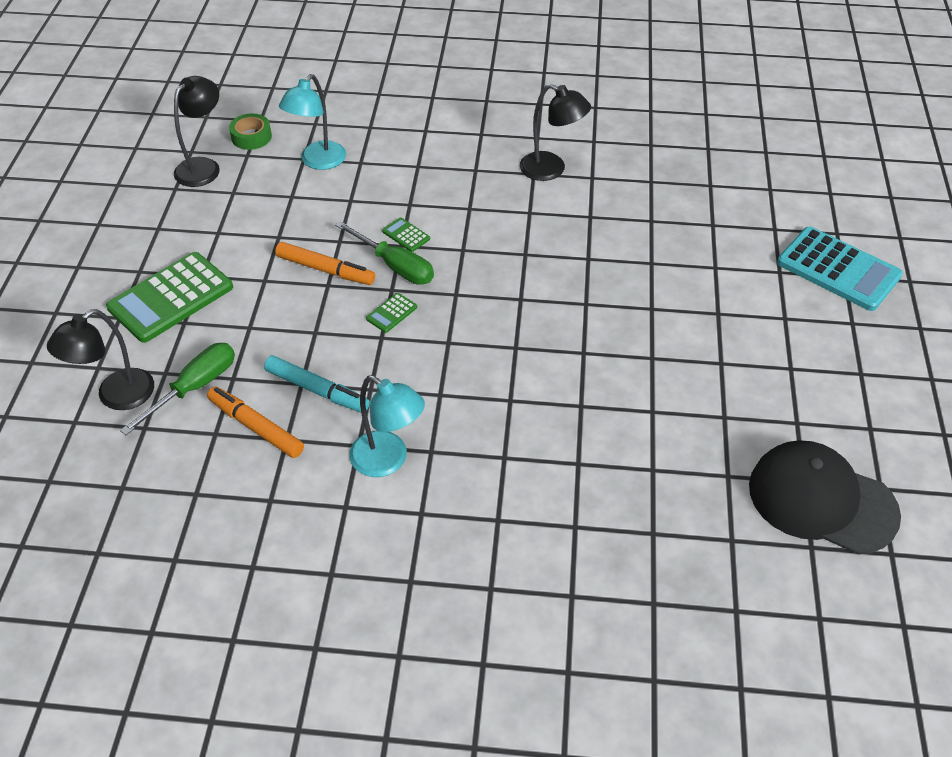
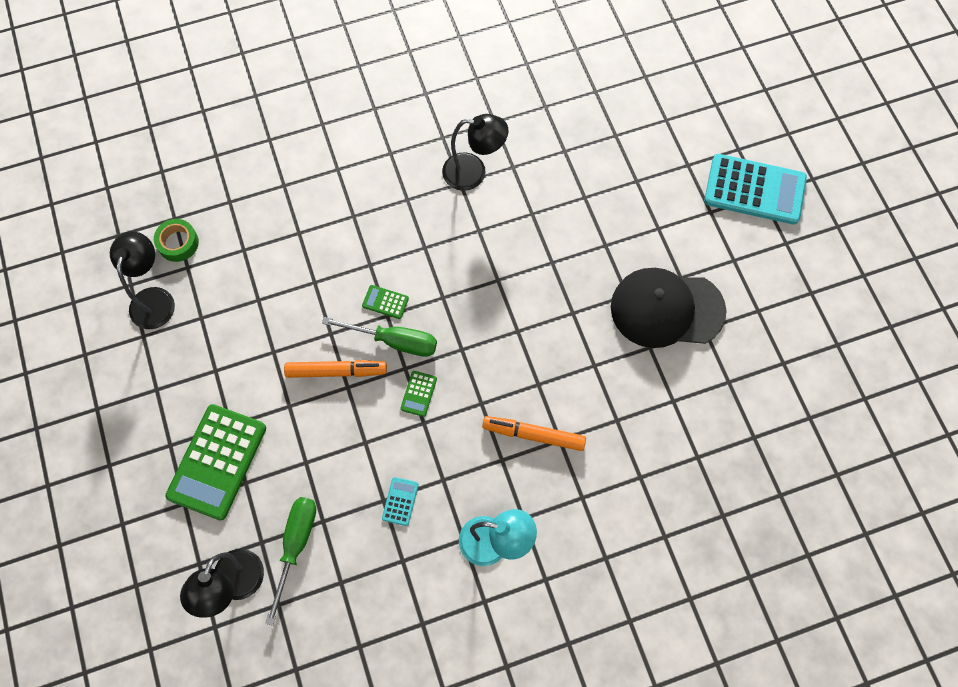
camera: 25 degrees left, 20 degrees up
(256, 427) = (371, 561): orange marker -> orange marker (533, 435)
(317, 390) = (400, 501): turquoise marker -> turquoise calculator
(318, 161) = (259, 248): turquoise lamp -> none
(821, 500) = (828, 429): black cap -> black cap (666, 309)

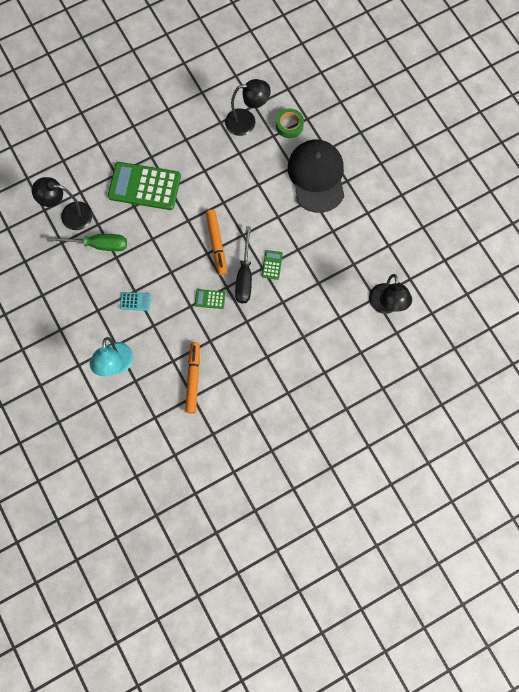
camera: 80 degrees right, 5 degrees up
(394, 341) = (244, 276): green screwdriver -> black screwdriver
(666, 309) = (303, 459): black cap -> black cap (317, 176)
(754, 190) = (417, 517): turquoise calculator -> none

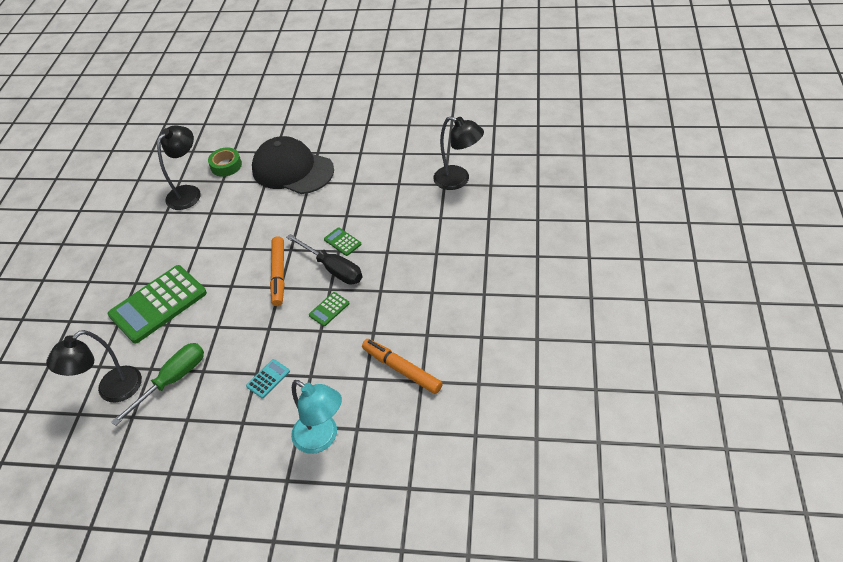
camera: 50 degrees left, 25 degrees down
(216, 244) = (278, 274): orange marker -> orange marker turned 60 degrees clockwise

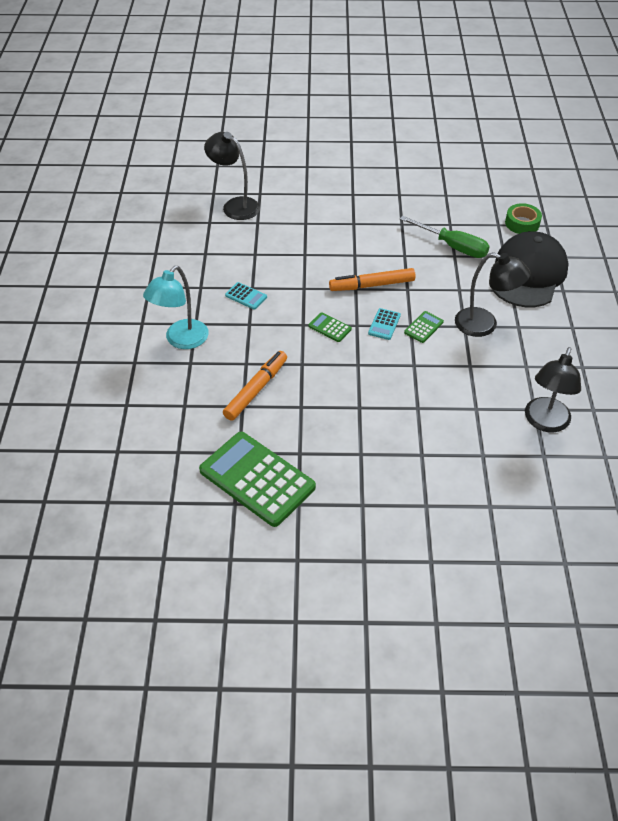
camera: 80 degrees right, 0 degrees up
(158, 304) = (328, 213): green calculator -> green calculator (257, 479)
(172, 380) = (245, 237): green screwdriver -> green screwdriver (453, 246)
(188, 192) = (476, 204): black lamp -> black lamp (484, 325)
(333, 269) = (384, 324): black screwdriver -> turquoise calculator

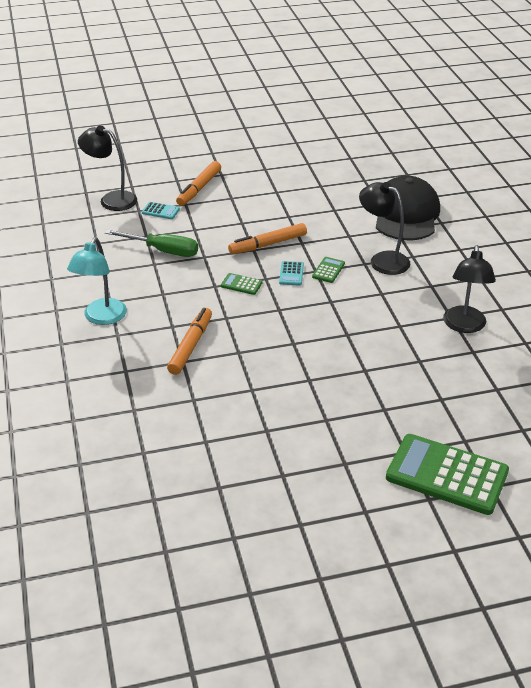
camera: 15 degrees left, 10 degrees down
(246, 296) = (151, 272): turquoise calculator -> turquoise calculator (160, 211)
(257, 479) = (220, 417): green calculator -> green calculator (447, 475)
(325, 207) = (199, 188): none -> orange marker
(453, 246) = (330, 203): green screwdriver -> green screwdriver (163, 251)
(484, 325) = (382, 260): black lamp -> black lamp turned 150 degrees counterclockwise
(522, 223) = (385, 176): green tape -> none

